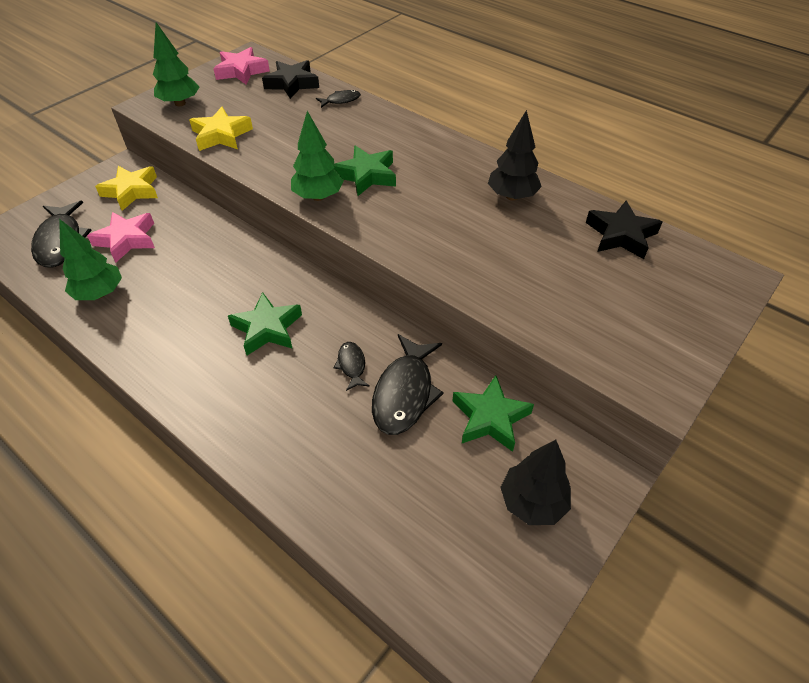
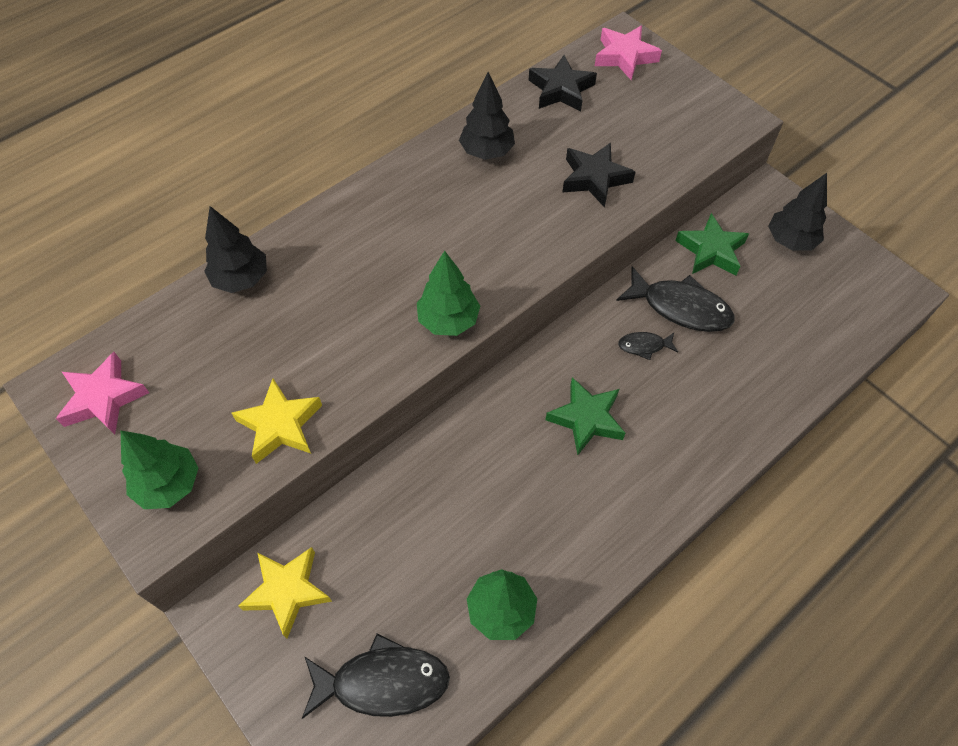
camera: 80 degrees left, 10 degrees up
(126, 240) = (400, 587): pink star -> pink star (624, 57)
(292, 84) = (172, 333): black star -> black star (594, 178)
(341, 100) = (241, 279): black fish -> black tree
(366, 175) = (419, 269): green star -> none

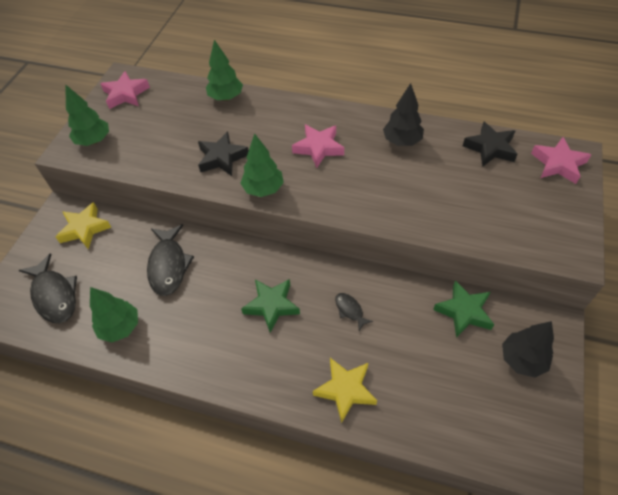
camera: 60 degrees right, 5 degrees down
(241, 279) = (226, 97): black tree -> green tree
(280, 425) = (150, 160): yellow star -> yellow star (345, 390)
(428, 231) = (319, 148): none -> pink star
(594, 178) = (432, 201): black star -> black star (222, 158)
(680, 307) = (398, 316): black fish -> black fish (168, 265)

